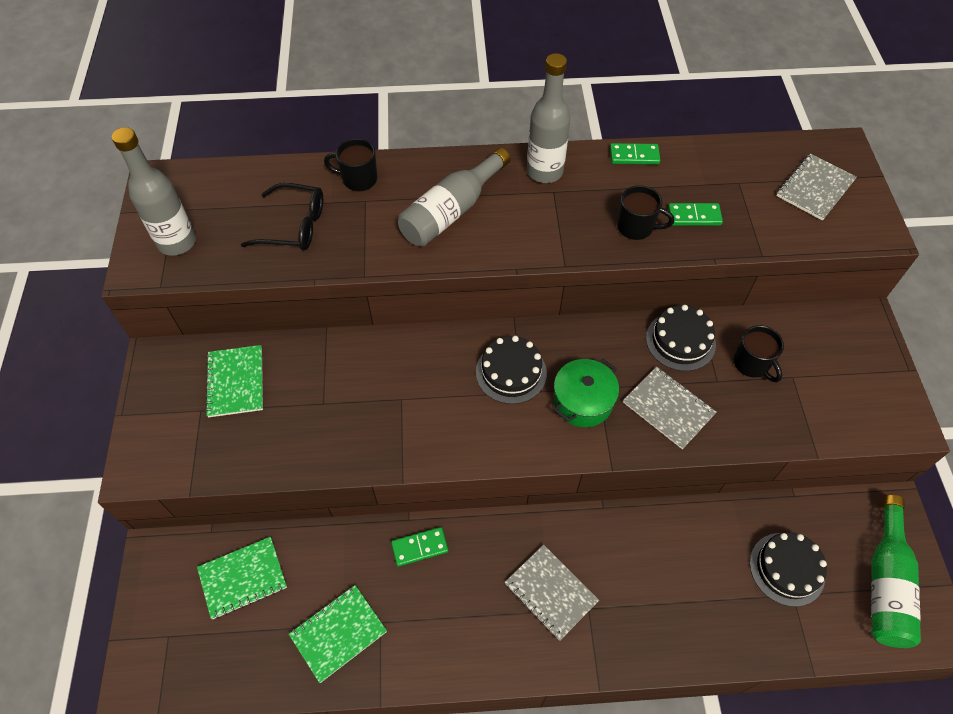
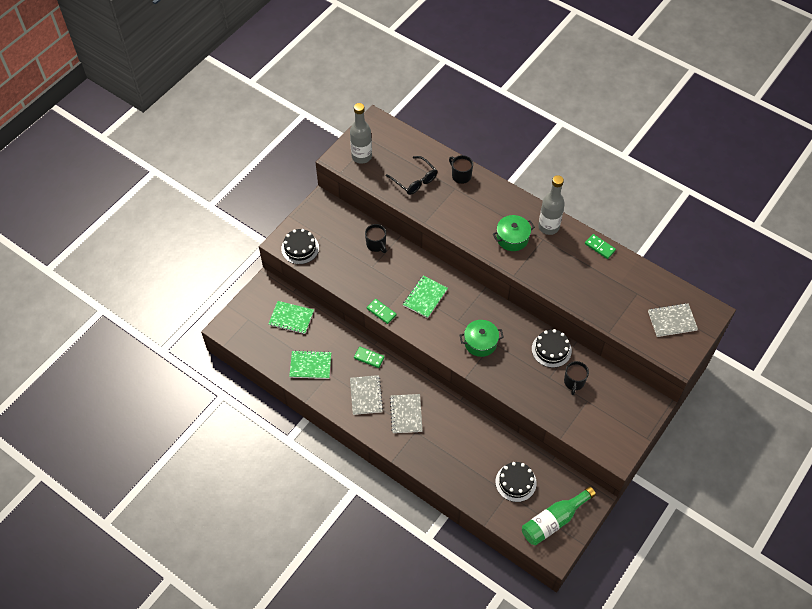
camera: 40 degrees right, 0 degrees up
(236, 382) = (345, 233): green notebook -> green notebook (425, 297)
(451, 211) = (488, 218): grey bottle -> none
(511, 372) = (461, 309): black cake -> black cake (300, 248)
(512, 217) = (512, 238): none -> green pot
(636, 227) = (564, 280): black mug -> black mug (376, 245)
(668, 408) = (515, 372): grey notebook -> grey notebook (366, 395)
(694, 216) = (596, 293): green domino -> green domino (381, 312)

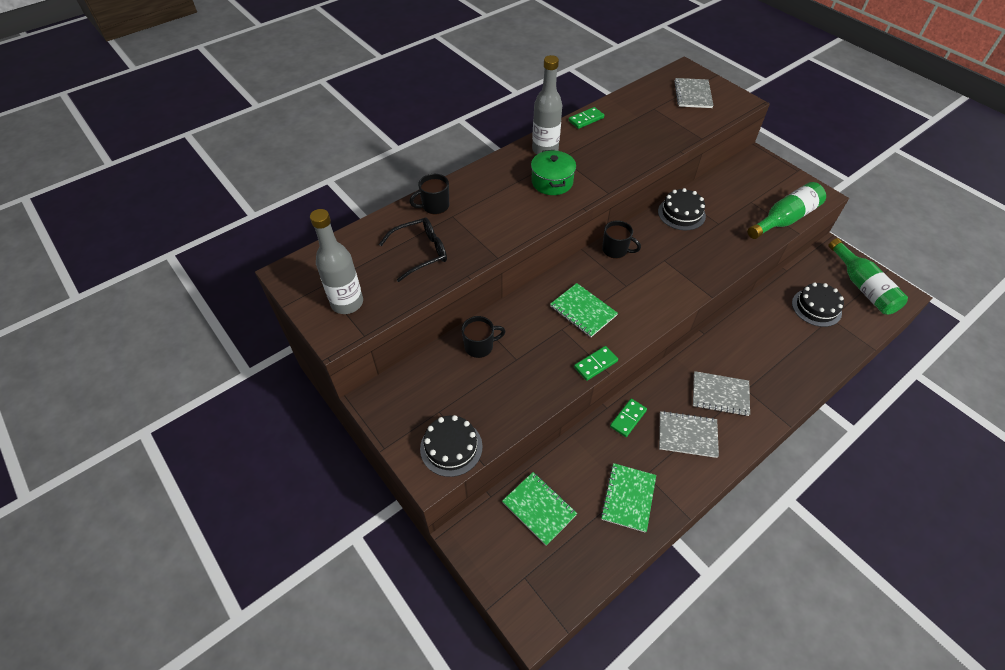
camera: 75 degrees left, 5 degrees down
(291, 318) = (539, 508): green notebook -> green notebook turned 75 degrees counterclockwise
(480, 343) = (663, 272): green pot -> none
(574, 382) = (726, 206): black mug -> black mug (615, 250)
(574, 427) = (784, 219): none -> green bottle

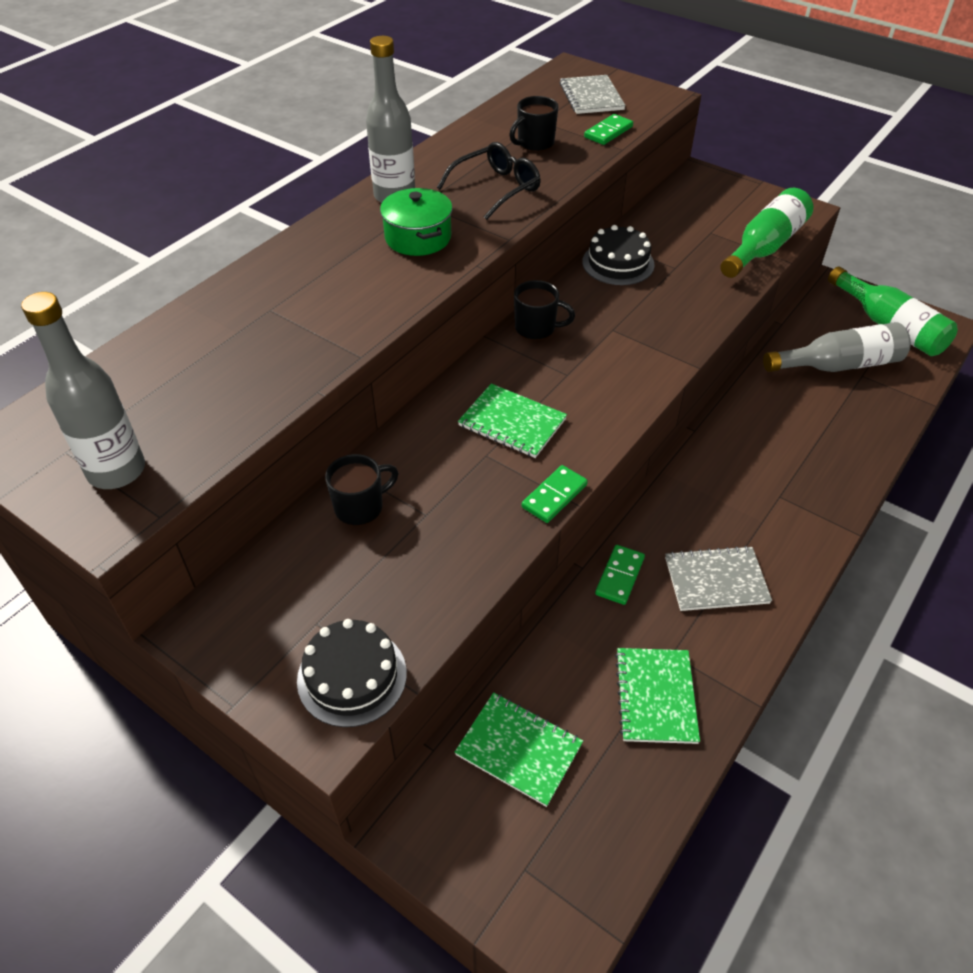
camera: 15 degrees left, 5 degrees down
(420, 252) = (229, 371): black glasses -> black glasses (496, 188)
(434, 206) = (237, 300): black mug -> black mug (534, 143)
(586, 119) = (445, 148): green domino -> green domino (608, 132)
(720, 394) = (745, 511): grey notebook -> none
(816, 307) = (838, 365): black cake -> grey bottle

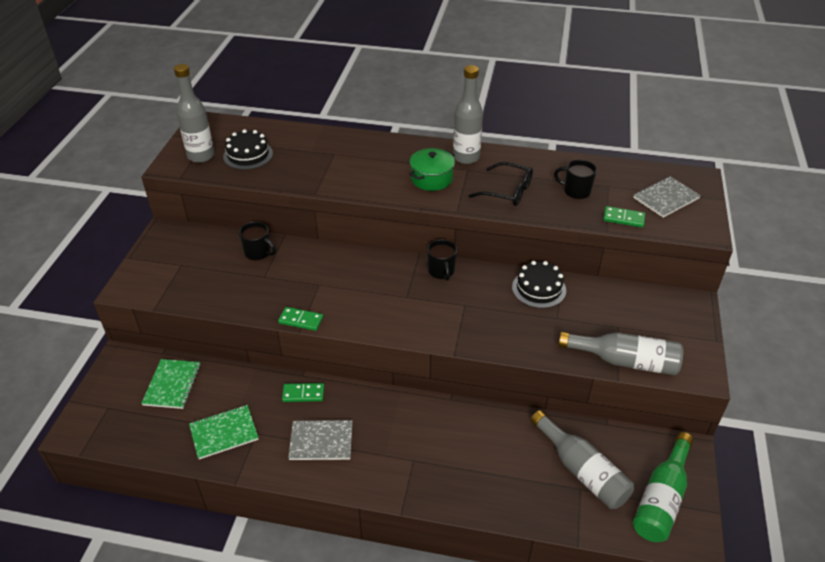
camera: 65 degrees right, 5 degrees down
(352, 676) = (155, 286): black cake -> black cake (248, 155)
(512, 422) = (350, 286): green notebook -> none
(716, 580) = (321, 441): grey notebook -> grey notebook turned 60 degrees counterclockwise
(764, 247) = (624, 361): green bottle -> grey bottle

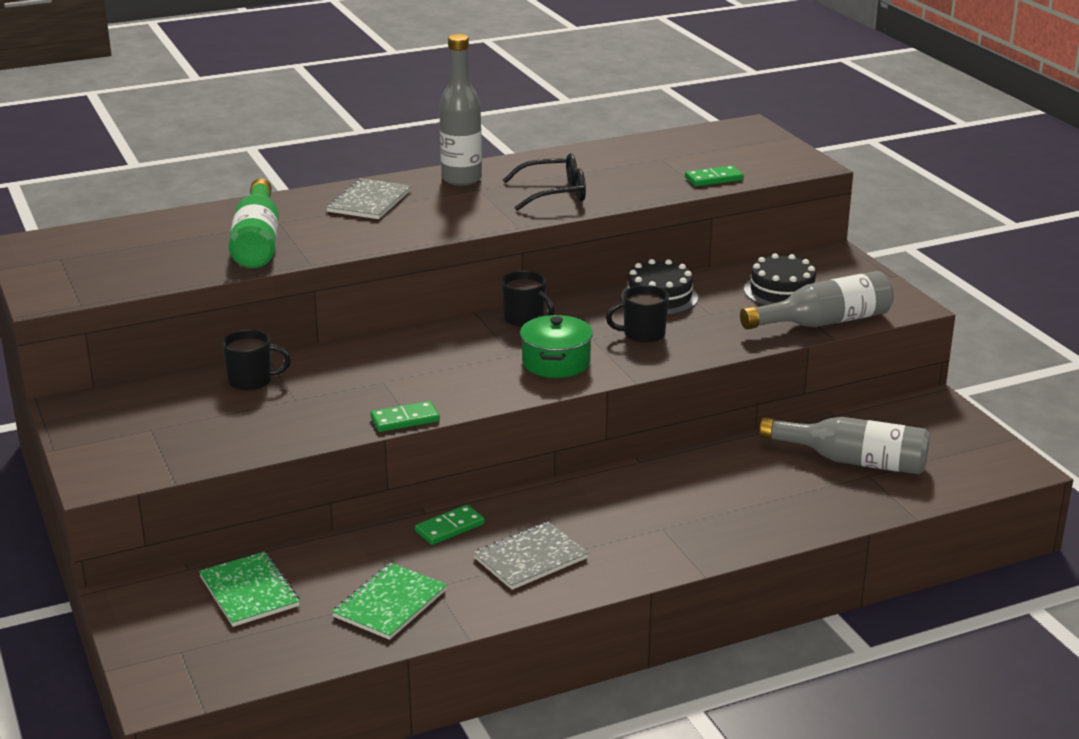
camera: 35 degrees left, 15 degrees down
(201, 156) = (79, 276): grey bottle -> none
(248, 155) = (152, 256): black cake -> black cake (782, 291)
(431, 179) = (445, 208): green pot -> green pot (556, 362)
(576, 191) = (632, 172): black mug -> black mug (642, 334)
(661, 498) = (954, 449): green bottle -> green bottle (257, 242)
(666, 198) = (736, 151): grey notebook -> grey notebook (369, 201)

